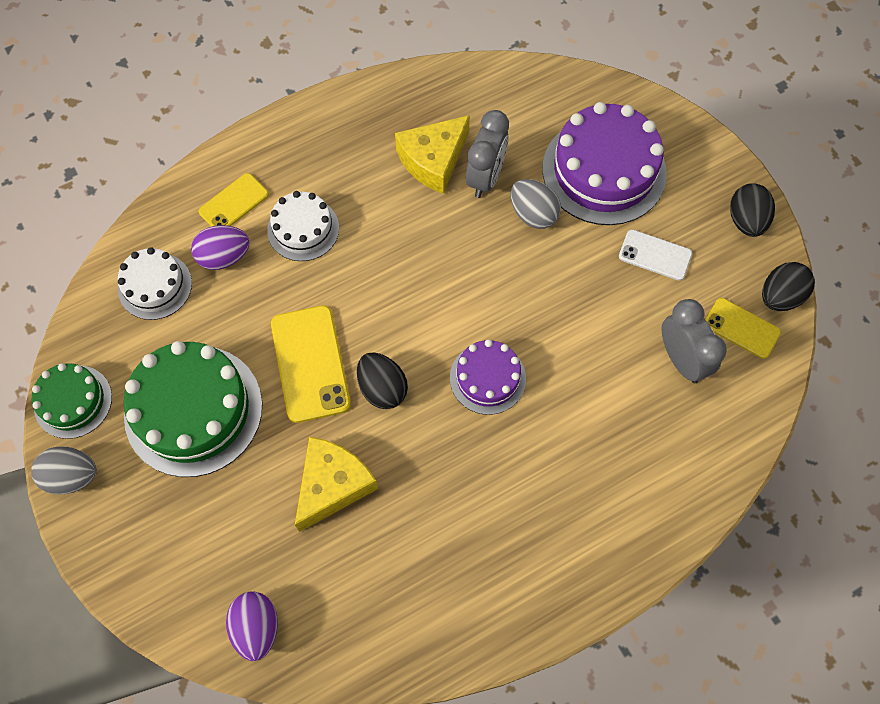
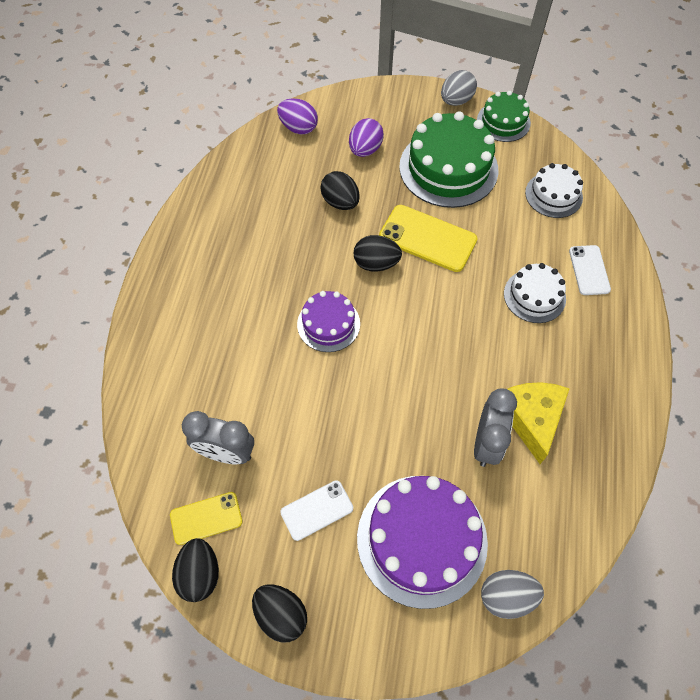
camera: 130 degrees right, 5 degrees down
(224, 257) = (547, 240): purple egg -> purple egg (365, 150)
(234, 203) = (589, 270): yellow phone -> white phone
(332, 485) = (340, 202): yellow cheese -> black egg
(485, 177) = (486, 443): grey clock -> grey clock turned 135 degrees counterclockwise
(533, 214) = (426, 451): grey egg -> grey egg (506, 596)

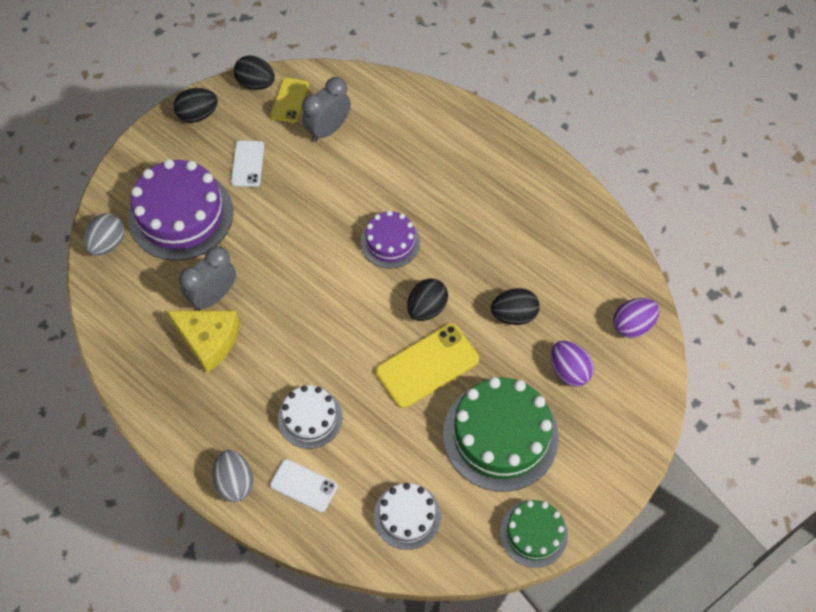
camera: 120 degrees right, 0 degrees up
(456, 101) = (591, 502): grey egg -> grey egg (235, 482)
(486, 443) = (214, 296): grey clock -> grey clock turned 90 degrees clockwise

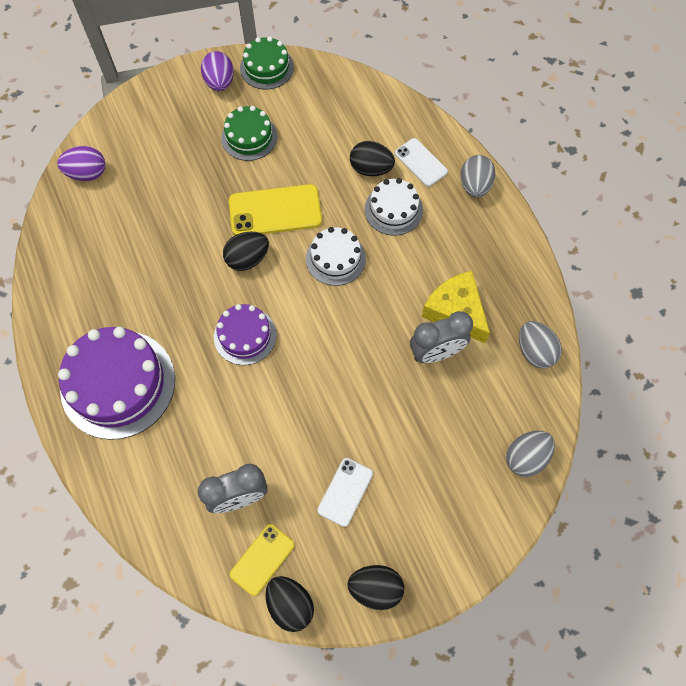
camera: 155 degrees left, 5 degrees up
(123, 333) = (534, 351): none -> grey egg
(181, 215) = (439, 458): purple cake -> purple cake (118, 384)
(407, 516) = (351, 112): white cake -> white cake (335, 258)
(500, 435) = (249, 137): green cake -> green cake, size x0.56
(514, 315) = (177, 222): black egg -> black egg (371, 169)
(569, 371) = (164, 160): purple egg -> purple egg (220, 83)

